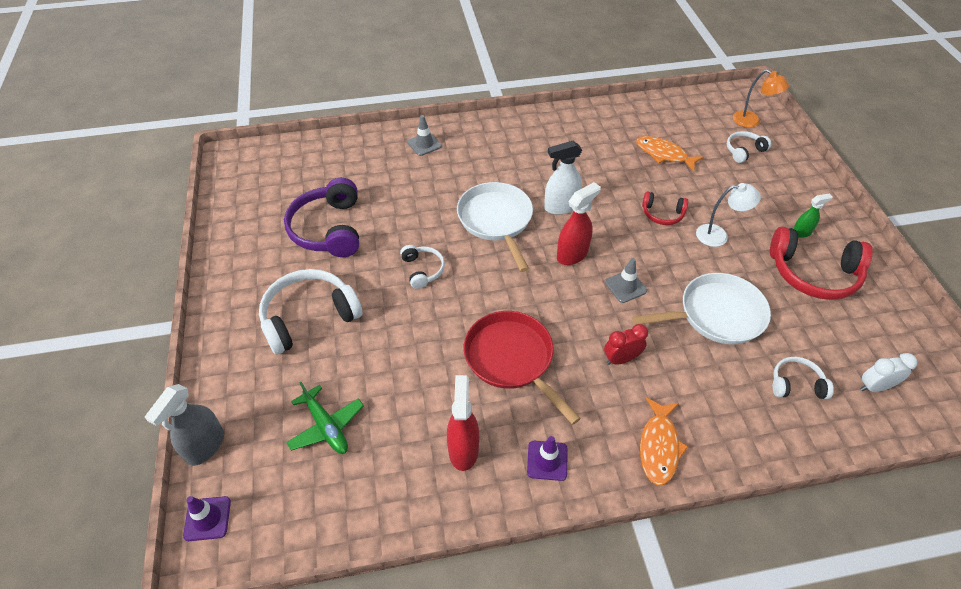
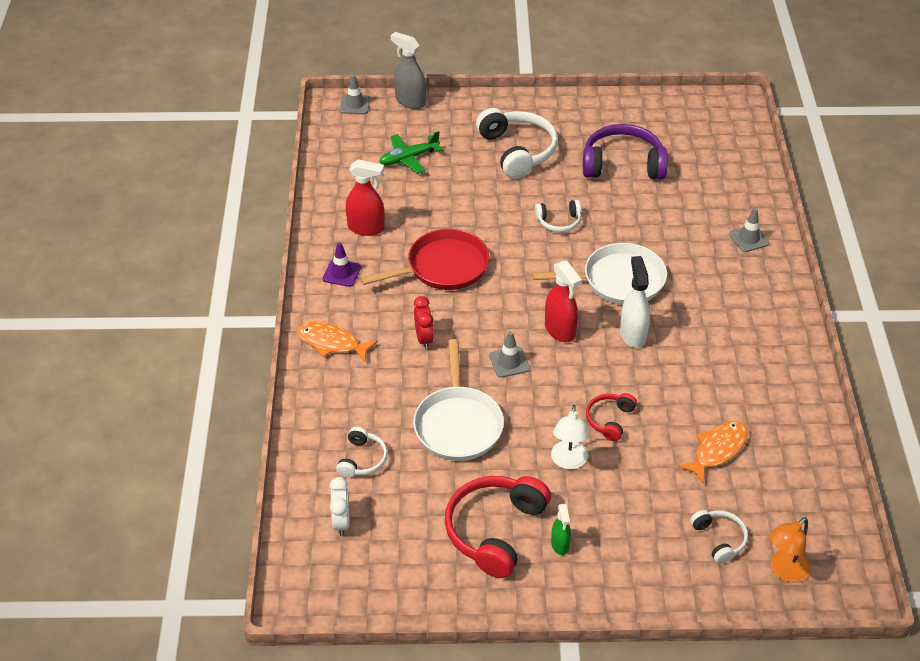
camera: 100 degrees right, 5 degrees down
(207, 518) = (355, 105): purple traffic cone -> grey traffic cone

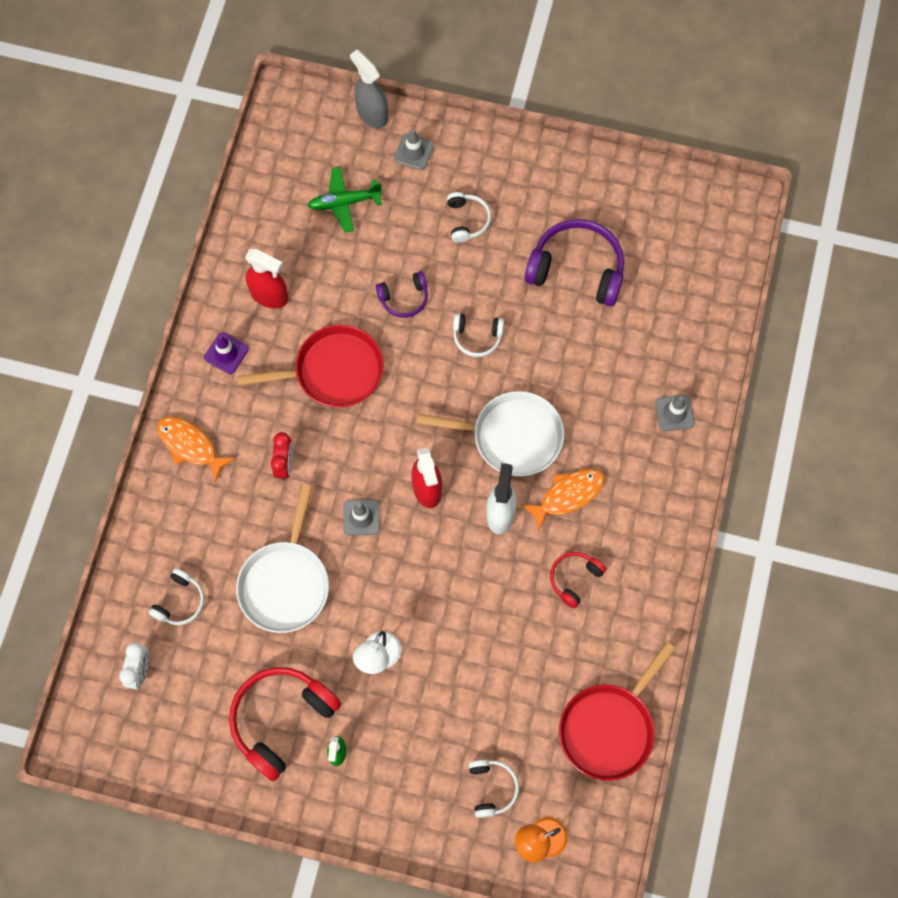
camera: 15 degrees right, 25 degrees up
(355, 105) = (309, 104): grey traffic cone -> grey traffic cone (413, 152)
(485, 208) = (404, 298): none -> purple headphones
(517, 151) = (467, 220): white headphones -> white headphones, size x0.52
(610, 420) = (437, 617): red headphones -> red headphones (574, 579)
(717, 450) = (531, 683): orange fish -> orange fish (568, 495)
(804, 468) = (609, 728): none -> red pan

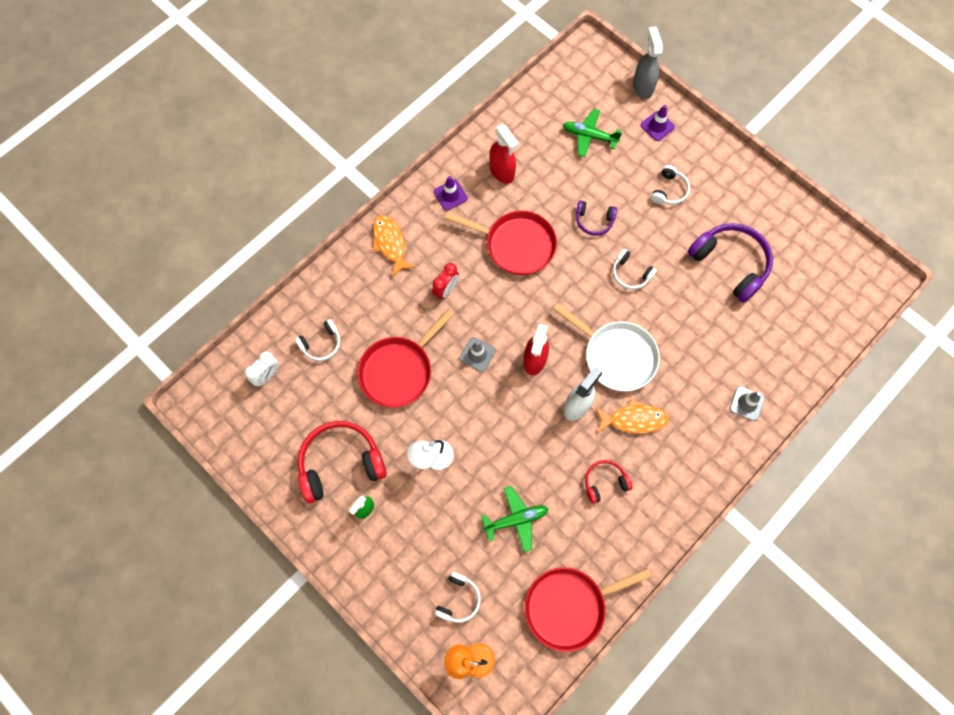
camera: 30 degrees right, 0 degrees up
(285, 583) = (399, 370): white pan -> red pan
(413, 152) = (657, 126): grey traffic cone -> purple traffic cone
(504, 671) = (516, 519): none -> green plane

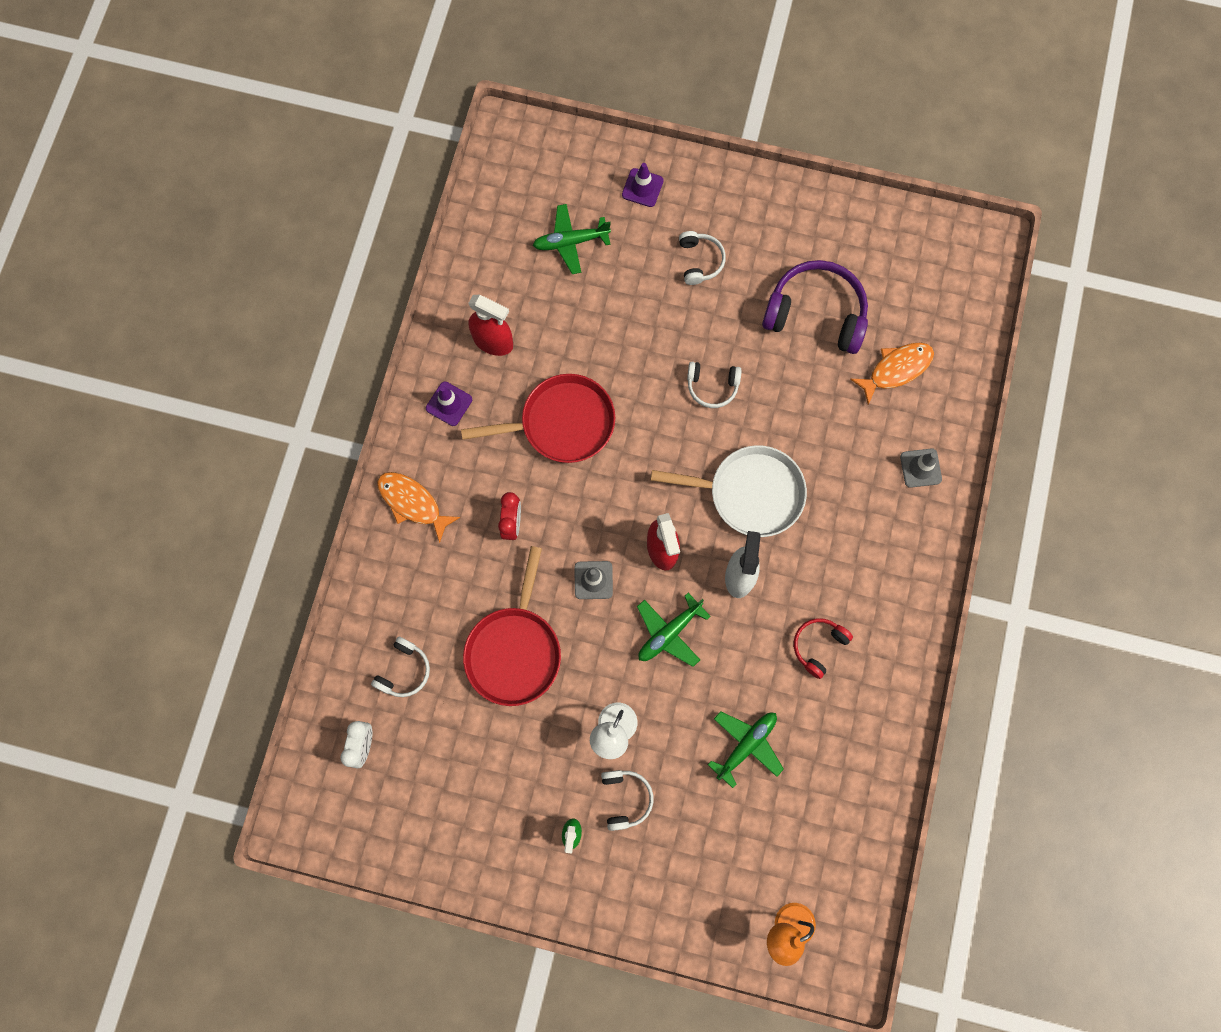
camera: 30 degrees left, 5 degrees up
(340, 463) = (512, 798): red headphones -> none
(458, 599) = (735, 871): white headphones -> white headphones (625, 798)
(507, 416) = (669, 633): none -> green plane
(569, 606) = (857, 806): red pan -> none
(594, 221) = (635, 344): purple headphones -> none
(633, 419) = (810, 556): orange fish -> orange fish (896, 369)
(642, 87) = (598, 147): grey spray bottle -> none

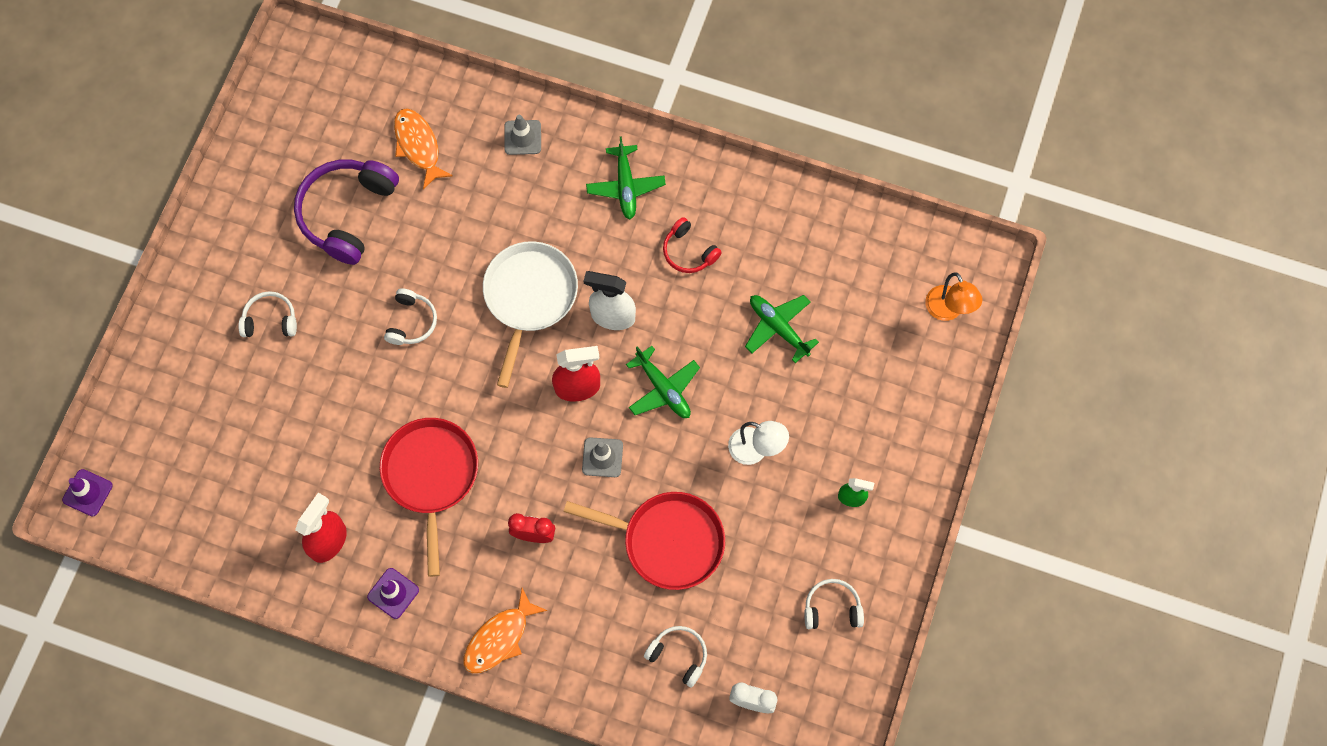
camera: 85 degrees left, 5 degrees down
(570, 242) = (225, 451): green plane -> green plane (625, 186)
(625, 798) = (821, 445): white headphones -> white headphones (832, 608)
(642, 188) = (174, 370): purple traffic cone -> purple traffic cone (87, 492)

